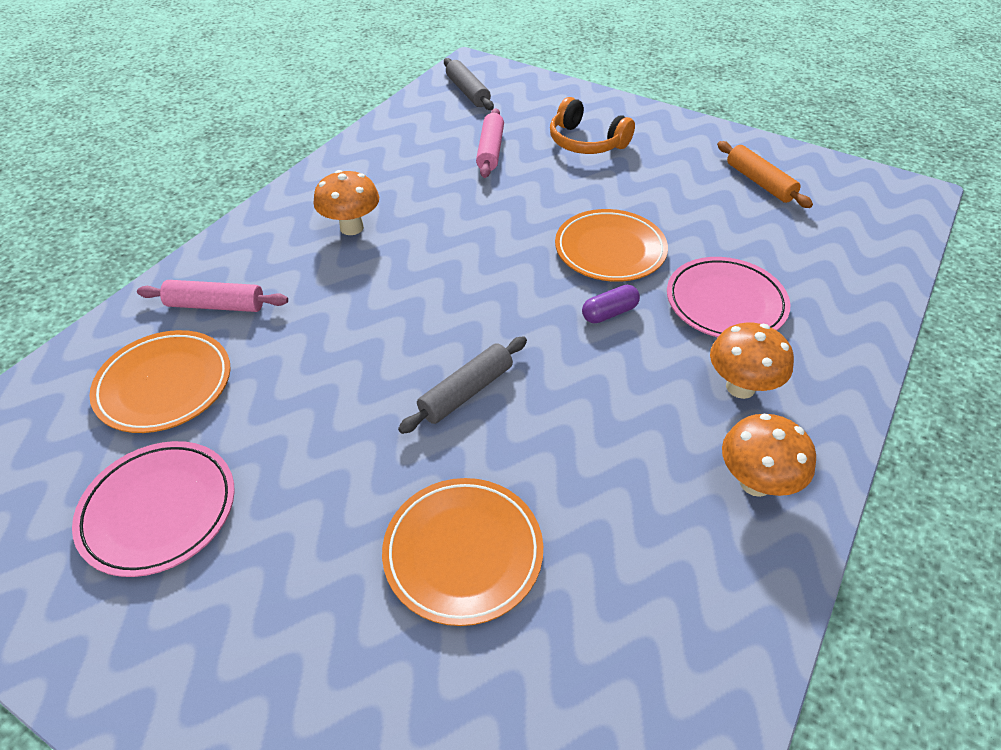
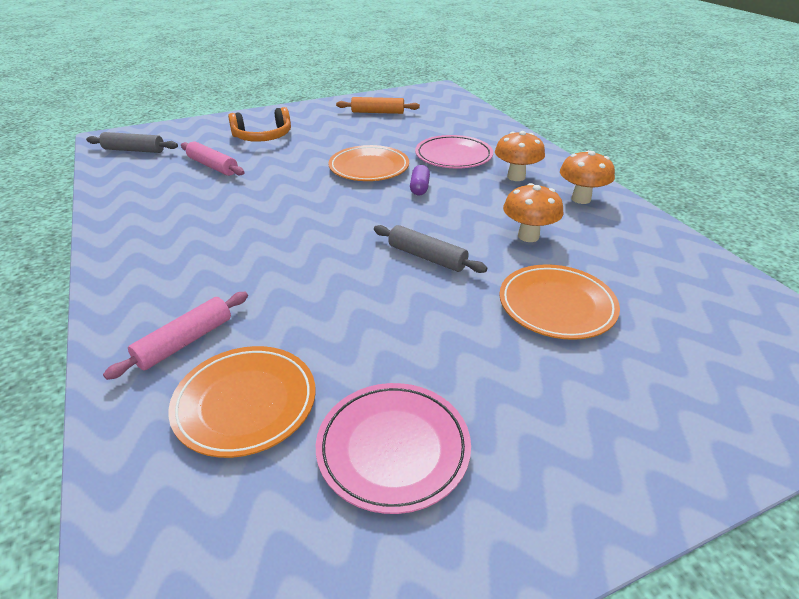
camera: 55 degrees left, 10 degrees down
(351, 228) = (199, 245): orange mushroom -> orange mushroom (528, 236)
(466, 392) = (427, 257): grey rolling pin -> grey rolling pin turned 45 degrees counterclockwise

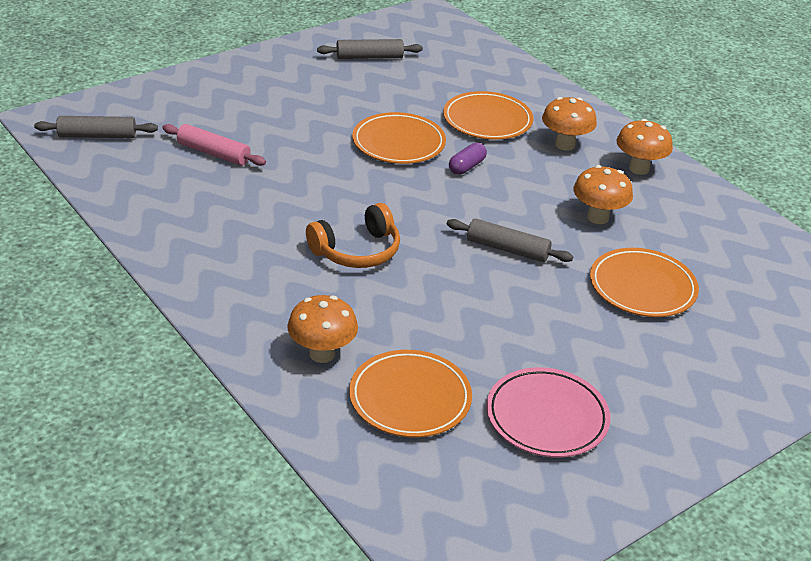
camera: 15 degrees left, 0 degrees up
(185, 342) = (322, 354): pink rolling pin -> orange mushroom
(263, 137) = (247, 105): orange headphones -> orange headphones (357, 251)
(378, 112) = (369, 57): orange rolling pin -> grey rolling pin
(419, 188) = (467, 167): purple capsule -> purple capsule turned 45 degrees clockwise
(453, 156) = (487, 120): pink plate -> orange plate

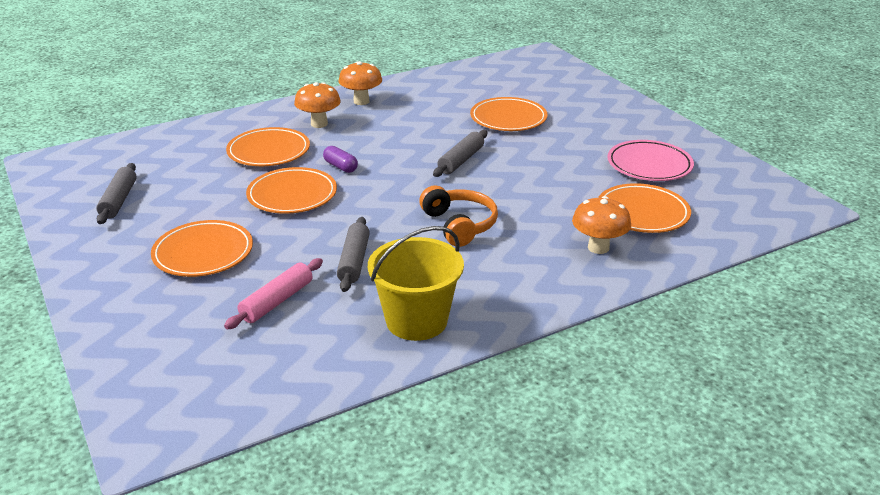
camera: 80 degrees left, 5 degrees down
(97, 136) = (208, 390): grey rolling pin -> grey rolling pin (354, 261)
(183, 229) = (416, 320): none -> yellow bucket
(287, 109) = (203, 253): none -> orange plate
(598, 217) = (423, 123): orange mushroom -> none

